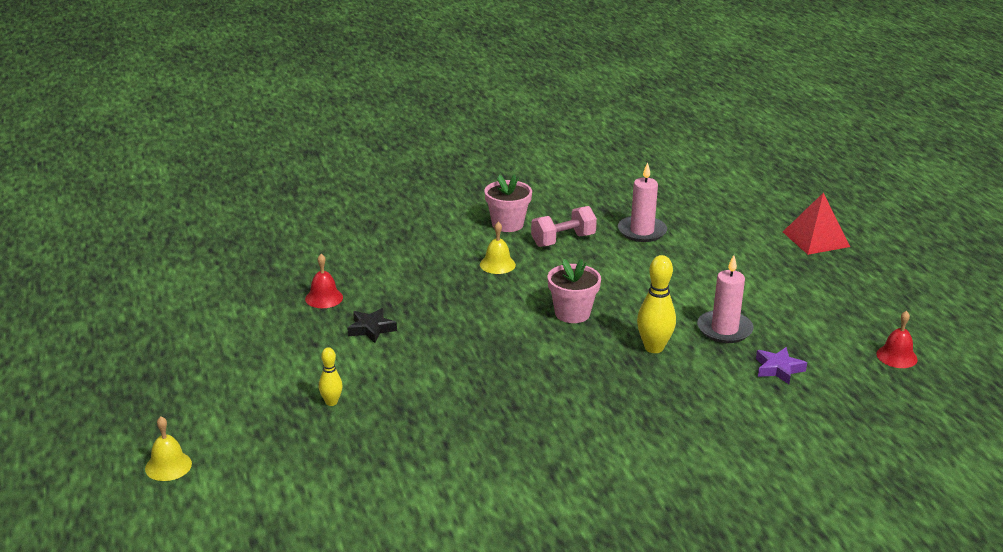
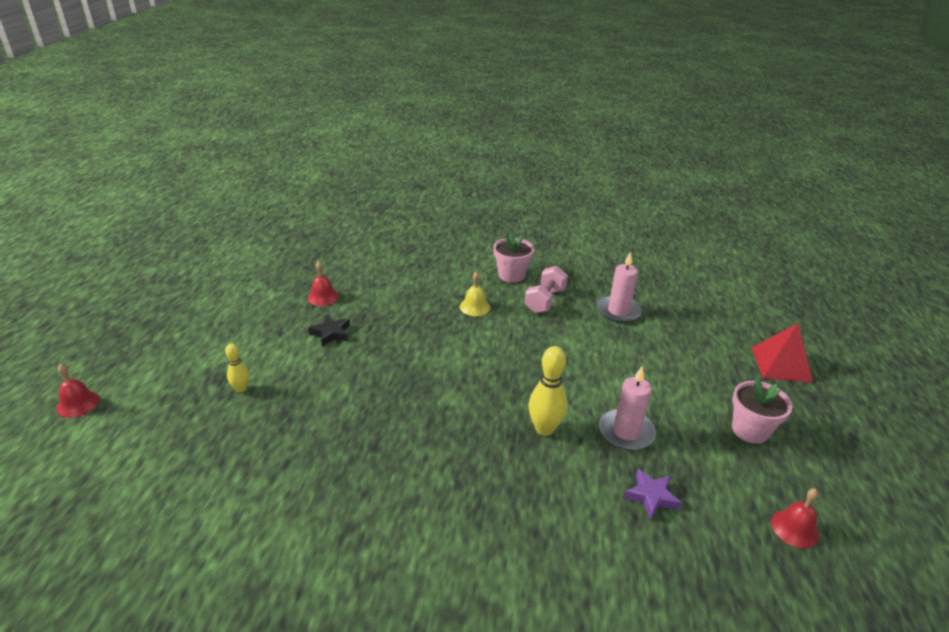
camera: 25 degrees right, 5 degrees up
(168, 466) = (78, 404): yellow bell -> red bell
(563, 240) = (545, 301): pink dumbbell -> pink dumbbell turned 60 degrees counterclockwise
(572, 313) = (499, 370): pink flower pot -> pink flower pot (750, 430)

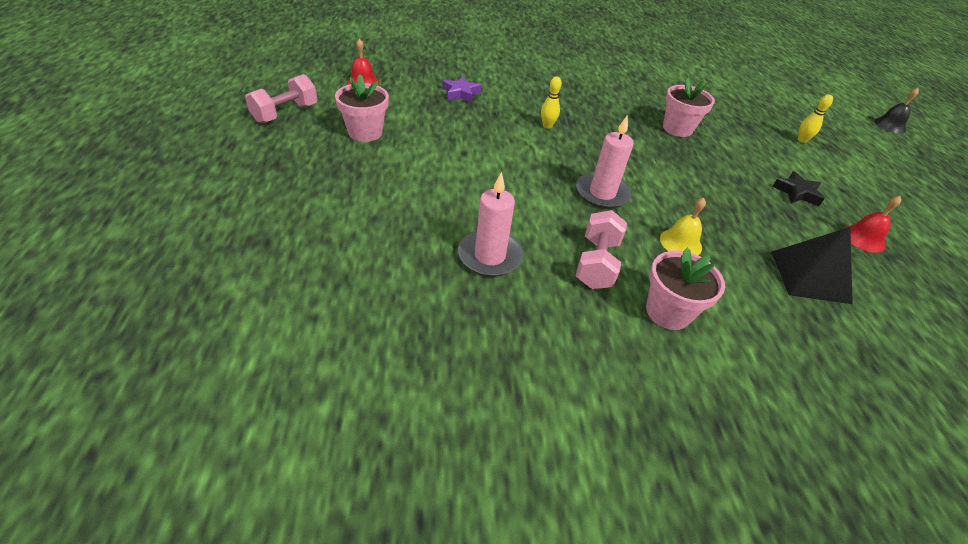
camera: 165 degrees right, 10 degrees up
(78, 404) = (889, 125): red bell -> black bell
(383, 415) = (677, 129): none -> pink flower pot
(398, 281) = (810, 277): none -> black pyramid
(544, 429) = (547, 126): yellow bowling pin -> yellow bowling pin, size x0.58
(626, 432) = (479, 126): pink candle -> pink candle (602, 193)
(781, 364) = (289, 196): red pyramid -> none
(853, 465) = (285, 113): none -> pink dumbbell

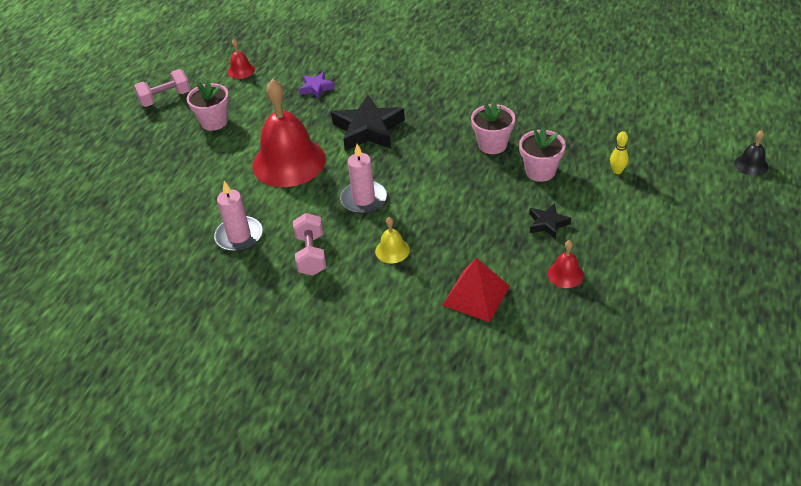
camera: 30 degrees right, 0 degrees up
(486, 165) = (289, 162): none -> red bell
(547, 126) = (368, 129): yellow bowling pin -> black star
(596, 263) = (311, 255): pink dumbbell -> pink dumbbell turned 45 degrees counterclockwise
(668, 312) = (334, 298): pink flower pot -> pink flower pot (540, 171)
(810, 277) = (476, 295): black pyramid -> red pyramid

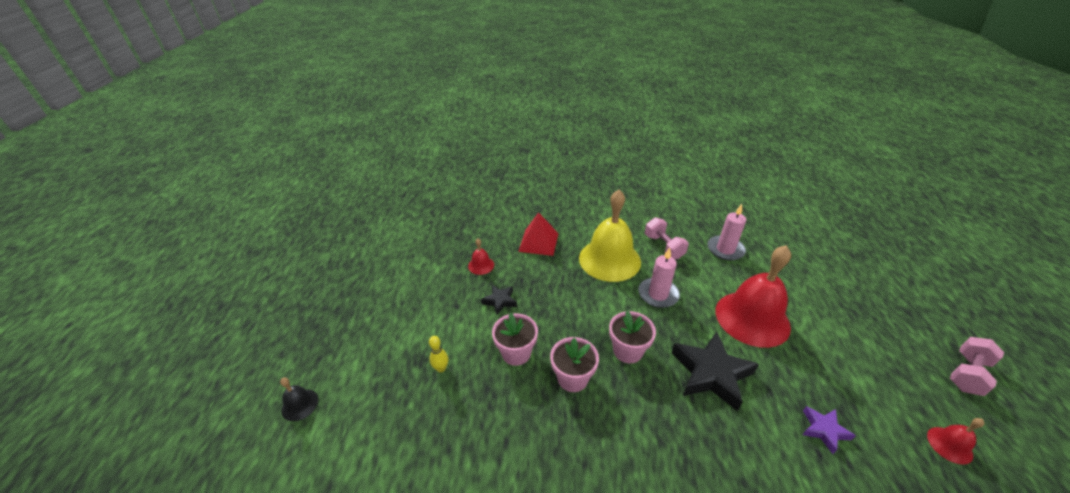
camera: 160 degrees right, 5 degrees down
(214, 122) = (874, 351): pink flower pot -> pink flower pot (627, 351)
(392, 250) = (609, 259): yellow bell -> yellow bell, size x2.38

